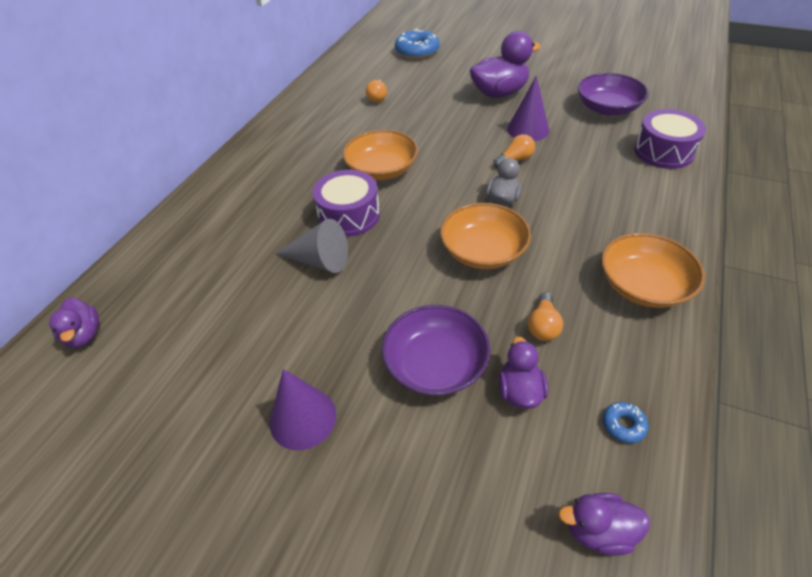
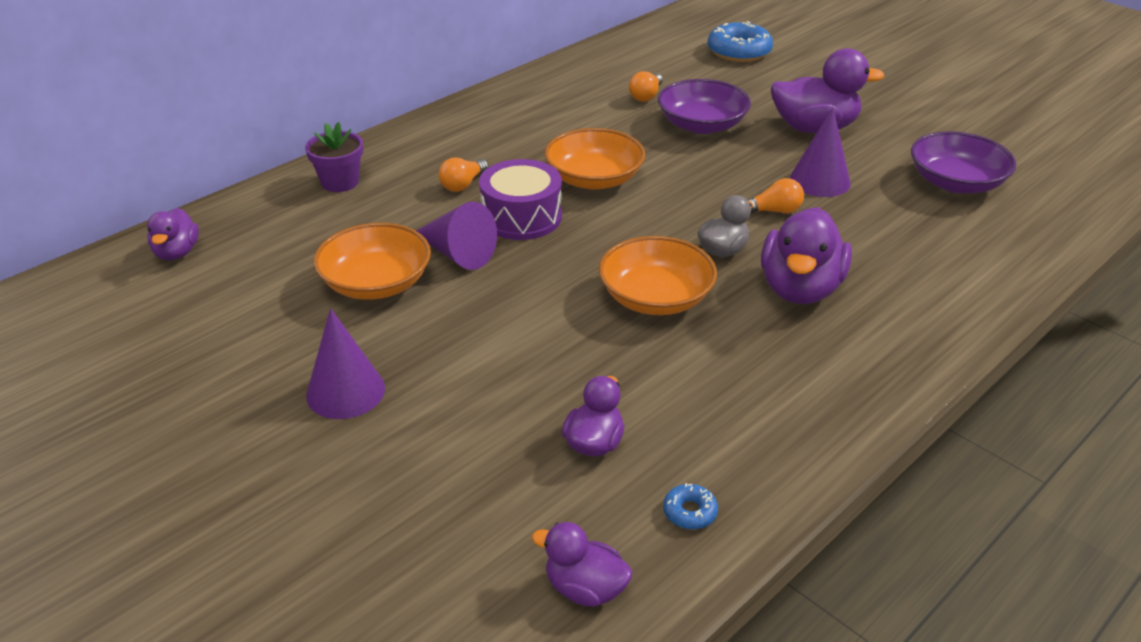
camera: 20 degrees right, 10 degrees down
(192, 227) = (340, 182): none -> purple flower pot
(319, 260) = (457, 253): grey cone -> purple cone
(435, 364) = (517, 389): purple bowl -> purple bowl (701, 125)
(543, 325) = (670, 392): orange light bulb -> orange light bulb (463, 184)
(570, 213) = (800, 289): none -> purple duck
(643, 285) = (831, 390): orange bowl -> orange bowl (376, 283)
(663, 151) = (993, 254): purple drum -> none

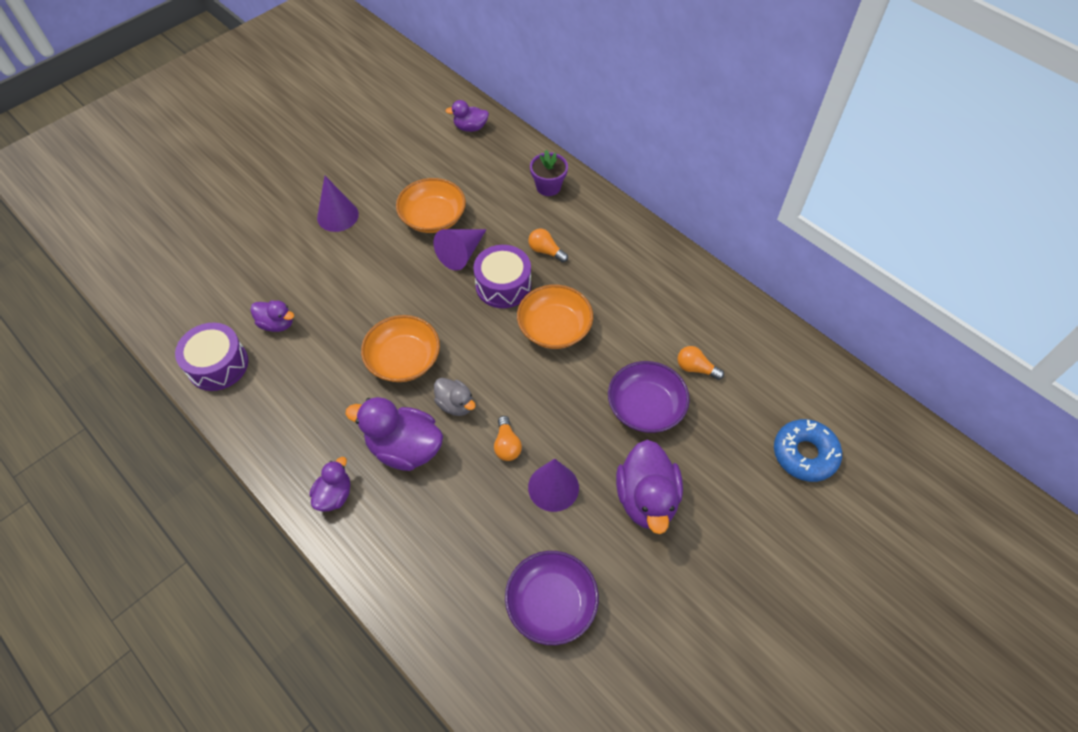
camera: 90 degrees right, 20 degrees up
(585, 588) = (182, 319): purple duck -> purple duck (334, 495)
(690, 512) = (218, 365): blue donut -> purple drum

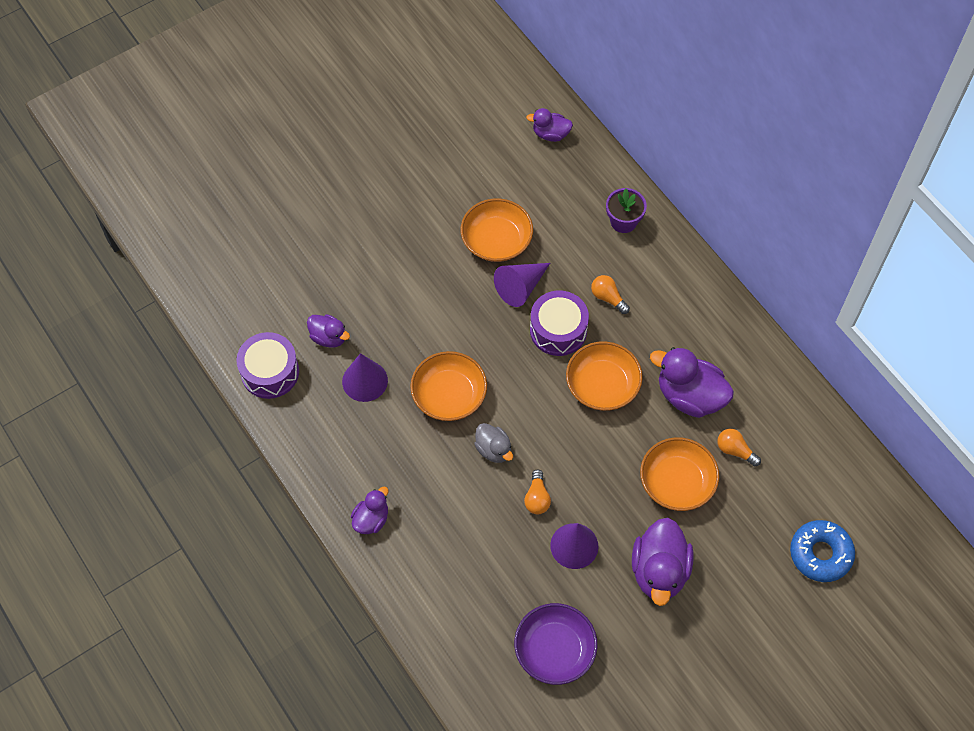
camera: 10 degrees right, 5 degrees up
(337, 216) = (398, 223): purple cone -> purple cone (365, 381)
(404, 448) = (440, 485): purple duck -> purple duck (689, 396)
(645, 407) = (677, 482): purple bowl -> orange bowl

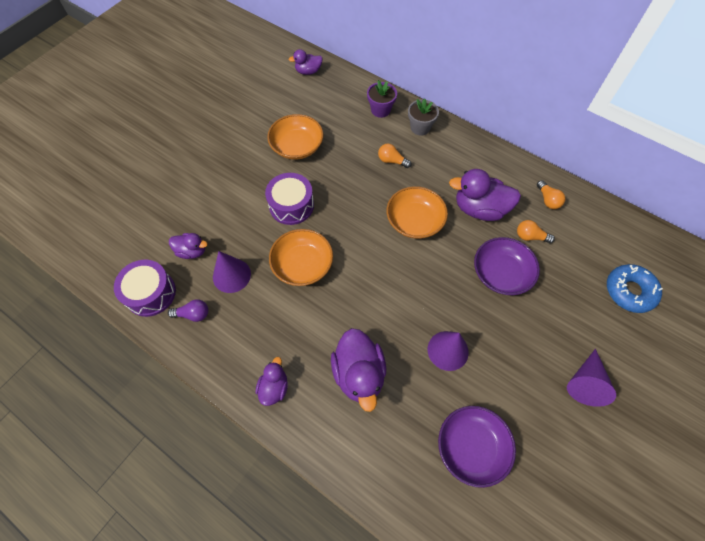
camera: 20 degrees left, 0 degrees up
(309, 411) = (193, 314): none -> purple light bulb
(493, 449) = (353, 295): grey duck -> none
(520, 287) = (327, 172): purple cone -> purple cone (585, 382)
(537, 498) = (402, 322): orange light bulb -> orange light bulb (547, 200)
(558, 330) = (366, 193): purple drum -> purple drum (291, 205)
(659, 571) = (522, 347): purple duck -> purple duck (359, 374)
(664, 263) = (420, 128): none -> grey flower pot
(677, 482) = (501, 273): orange bowl -> purple bowl

